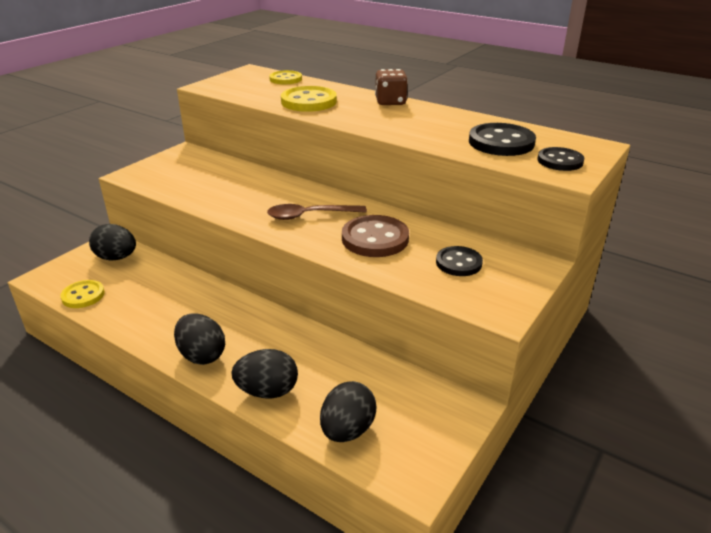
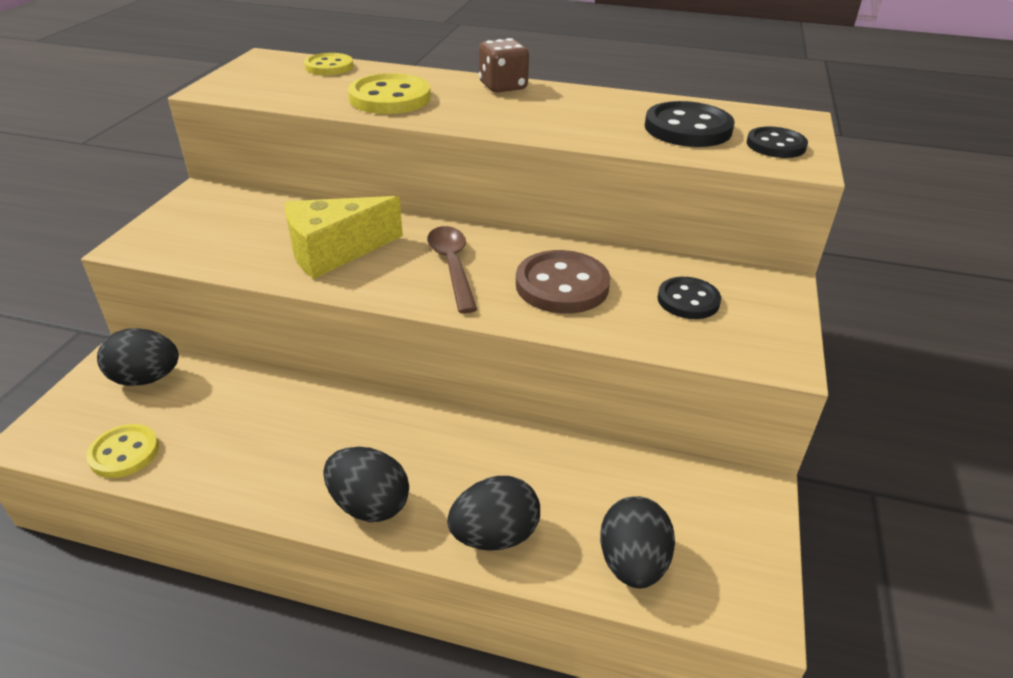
camera: 20 degrees left, 5 degrees up
(242, 196) = (334, 252): none -> yellow cheese
(310, 215) = (452, 266): brown spoon -> brown spoon turned 105 degrees clockwise

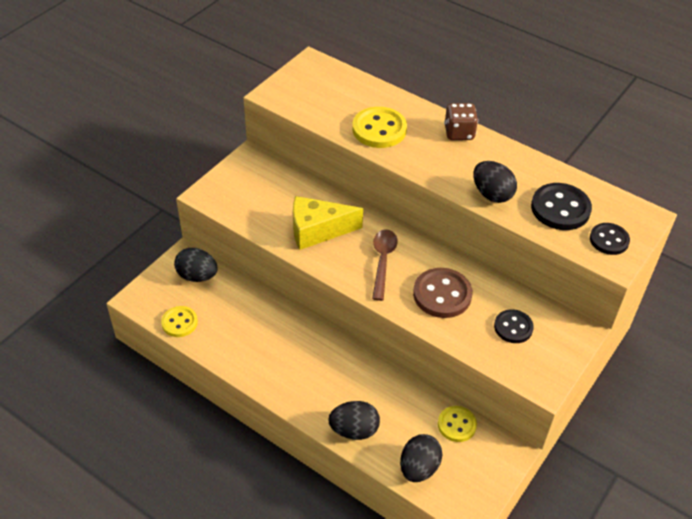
camera: 20 degrees right, 10 degrees up
(329, 67) = (351, 83): yellow button -> yellow button (457, 425)
(369, 505) = (296, 392): black egg -> black egg (492, 194)

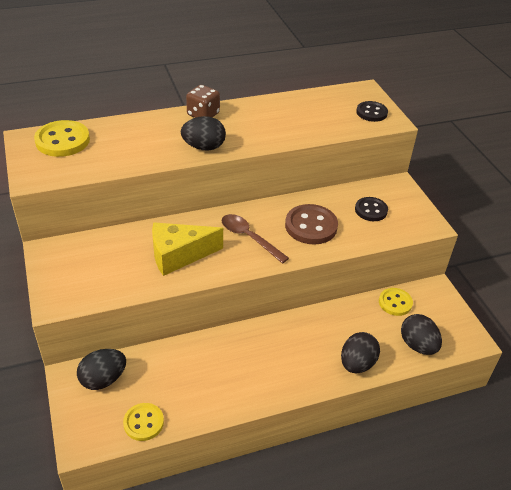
camera: 55 degrees left, 5 degrees down
(317, 231) = (179, 255): yellow cheese -> yellow cheese turned 45 degrees clockwise
(379, 129) = (151, 146): yellow button -> yellow button (62, 140)
(492, 194) = (280, 134): black egg -> black egg (204, 147)
(560, 208) = (324, 115): black button -> none

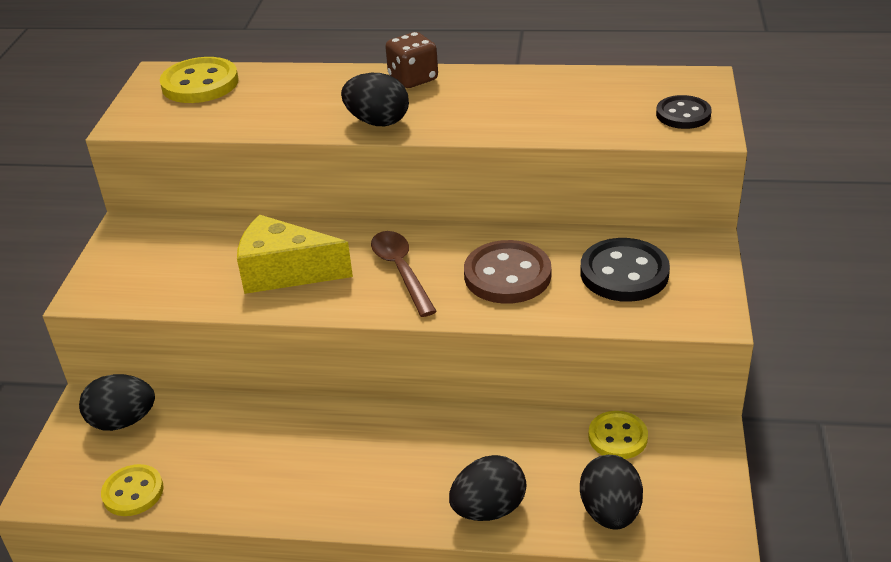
camera: 30 degrees right, 5 degrees down
(371, 210) = (624, 273): black button -> black button, size x1.56

